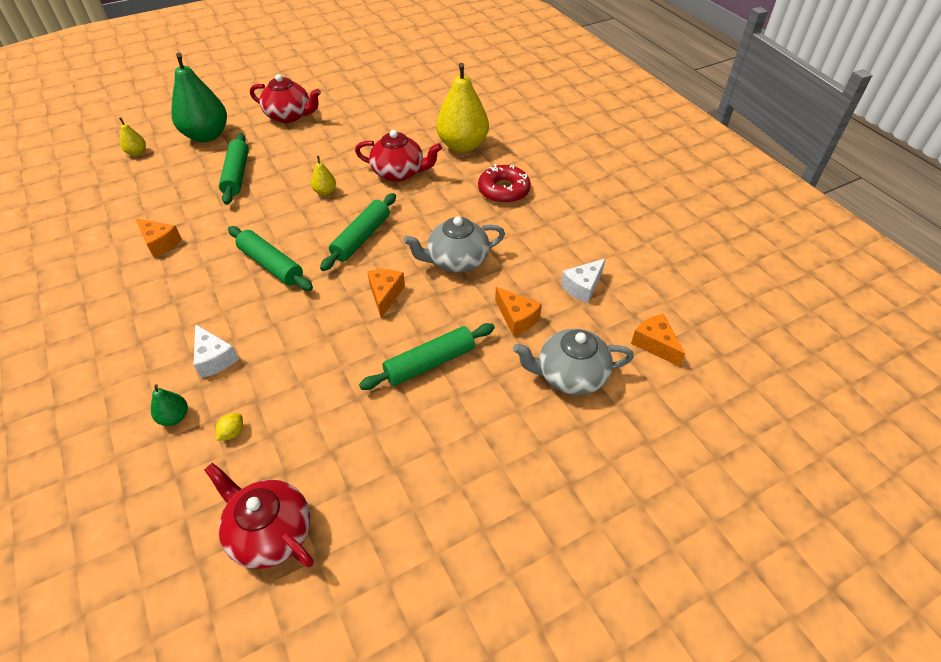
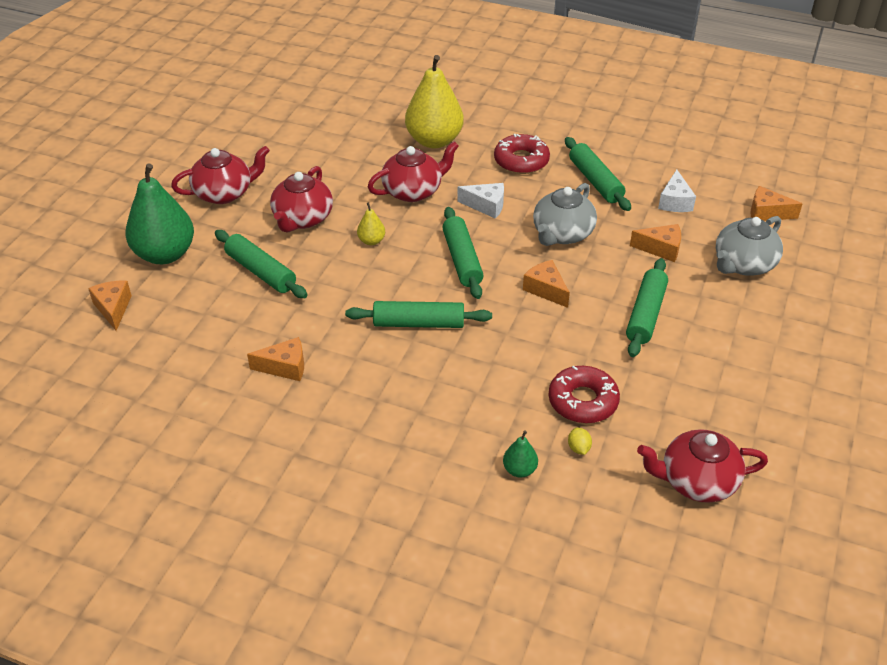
camera: 40 degrees left, 5 degrees down
(137, 153) = (113, 309): yellow pear -> orange cheese
(214, 358) = (484, 414): white cheese -> white cheese (486, 206)
(288, 398) = (583, 401): none -> red donut
(307, 155) = (302, 219): none -> red teapot
(539, 235) = (595, 181): none -> green rolling pin

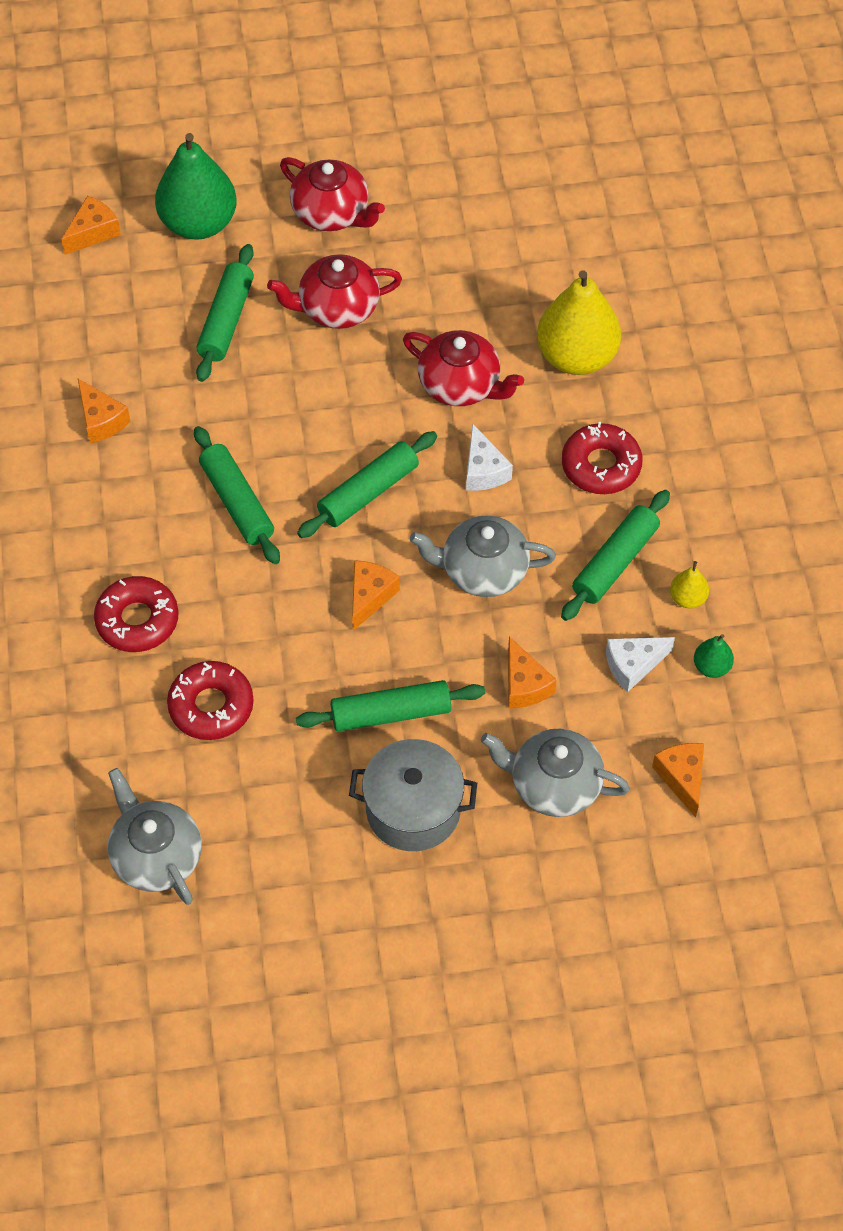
camera: 60 degrees right, 15 degrees up
(371, 241) = (343, 391): yellow pear -> yellow pear (687, 598)
(480, 413) = (137, 620): none -> red donut
(519, 470) = (81, 689): green pear -> green pear (711, 667)
(578, 448) = (140, 729): yellow lemon -> none
(697, 481) = (156, 856): red teapot -> grey teapot
(728, 332) = (413, 810): none -> grey pot

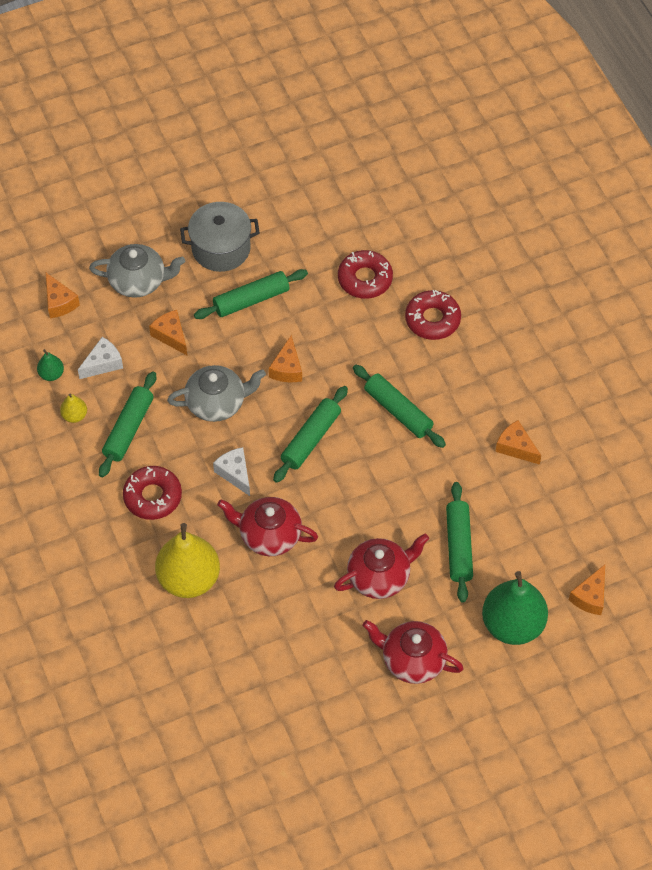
camera: 165 degrees right, 0 degrees up
(156, 856) = (365, 191): grey teapot -> none

